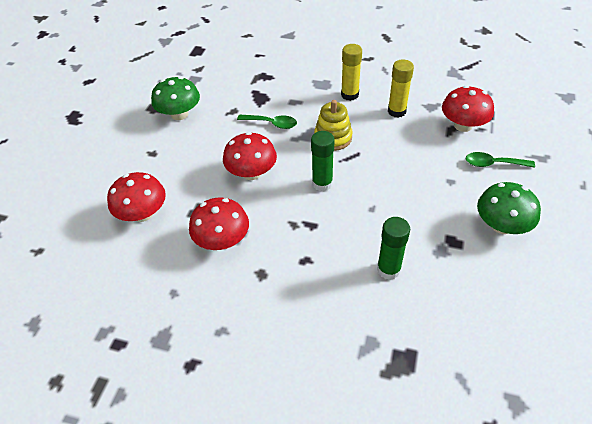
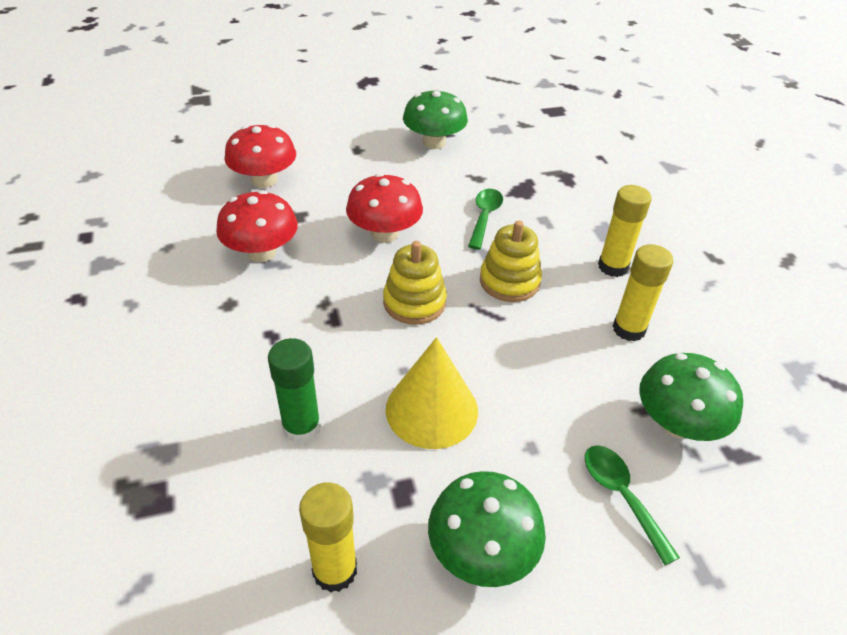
camera: 55 degrees right, 5 degrees down
(271, 123) = (484, 217): green spoon -> green spoon turned 150 degrees counterclockwise
(322, 183) = (414, 302): green glue stick -> yellow stacking toy
(406, 208) = (431, 409): none -> yellow cone
(463, 125) = (677, 423): red mushroom -> green mushroom
(488, 287) = (335, 570): none -> yellow glue stick

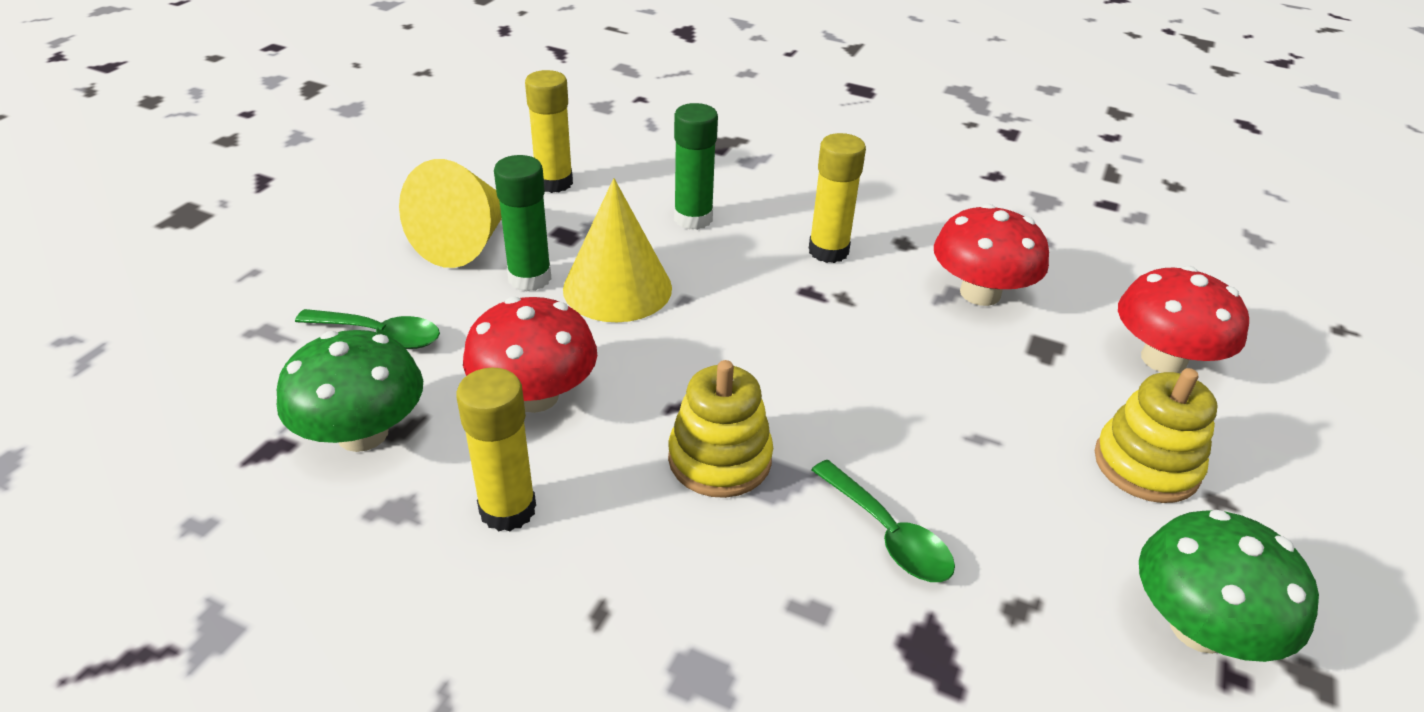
camera: 130 degrees right, 5 degrees down
(384, 233) = (935, 404): red mushroom -> red mushroom (535, 396)
(414, 302) = (773, 356): yellow stacking toy -> yellow stacking toy (1146, 465)
(476, 466) = (530, 278): none -> green glue stick
(482, 551) = (466, 241): green mushroom -> yellow cone
(613, 267) = (621, 602): yellow glue stick -> yellow glue stick (828, 251)

